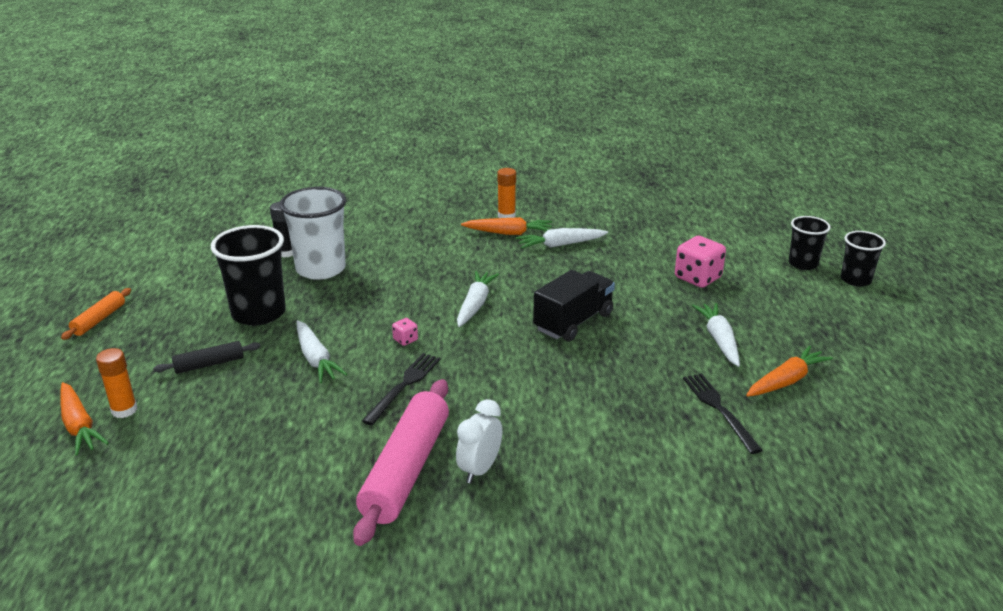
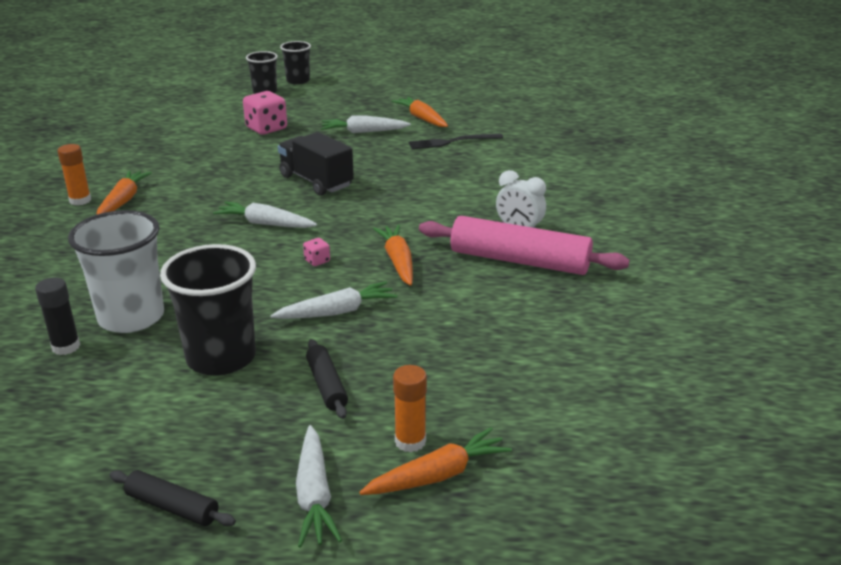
camera: 85 degrees left, 0 degrees up
(99, 320) = (172, 507): orange rolling pin -> black rolling pin
(404, 386) = (398, 261): black fork -> orange carrot
(560, 245) = (168, 177): white carrot -> white carrot (314, 495)

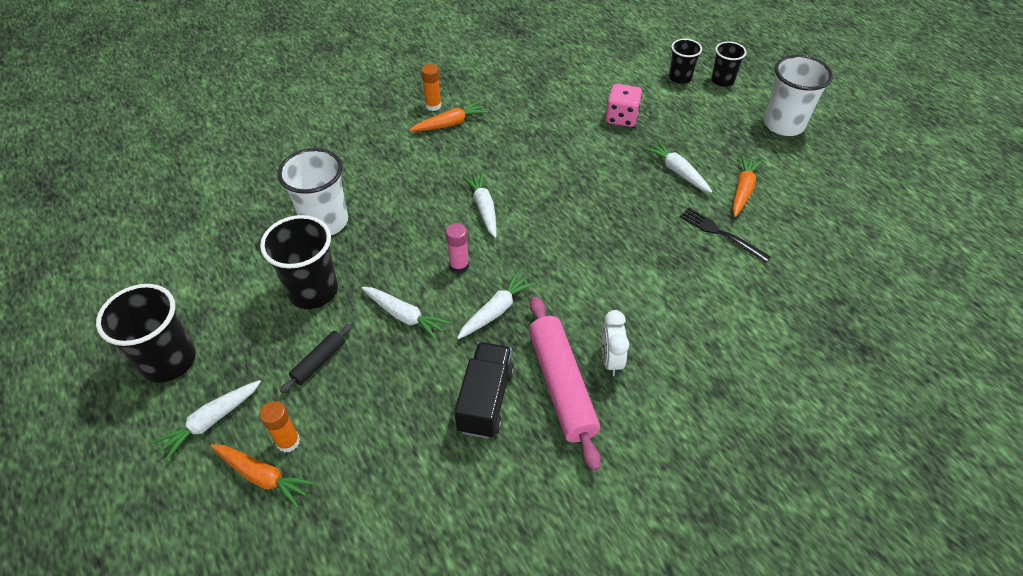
camera: 55 degrees right, 20 degrees up
(66, 347) = (277, 215): black glue stick -> none
(172, 507) = (169, 361): black rolling pin -> black cup
(316, 181) = (568, 195): black truck -> black truck (485, 400)
(317, 261) = (459, 266): pink dice -> pink glue stick
(381, 81) = (783, 124): none -> white cup
(398, 261) = (495, 311): orange carrot -> white carrot

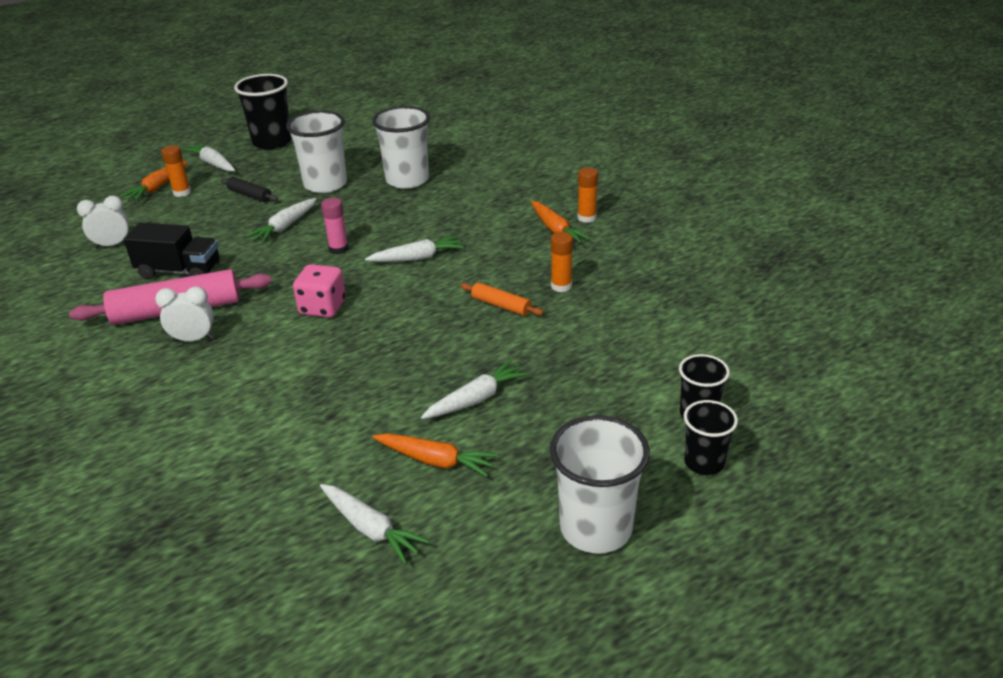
camera: 90 degrees right, 15 degrees down
(313, 291) = (325, 184): black cup -> white cup
(414, 491) = (112, 245): none -> white clock
(495, 311) = (276, 271): white carrot -> white carrot (370, 528)
(536, 125) = (561, 286): none -> orange glue stick
(562, 157) = (501, 305): none -> orange rolling pin
(621, 118) = (586, 353): pink dice -> pink dice (322, 307)
(721, 234) = (354, 432): black fork -> none

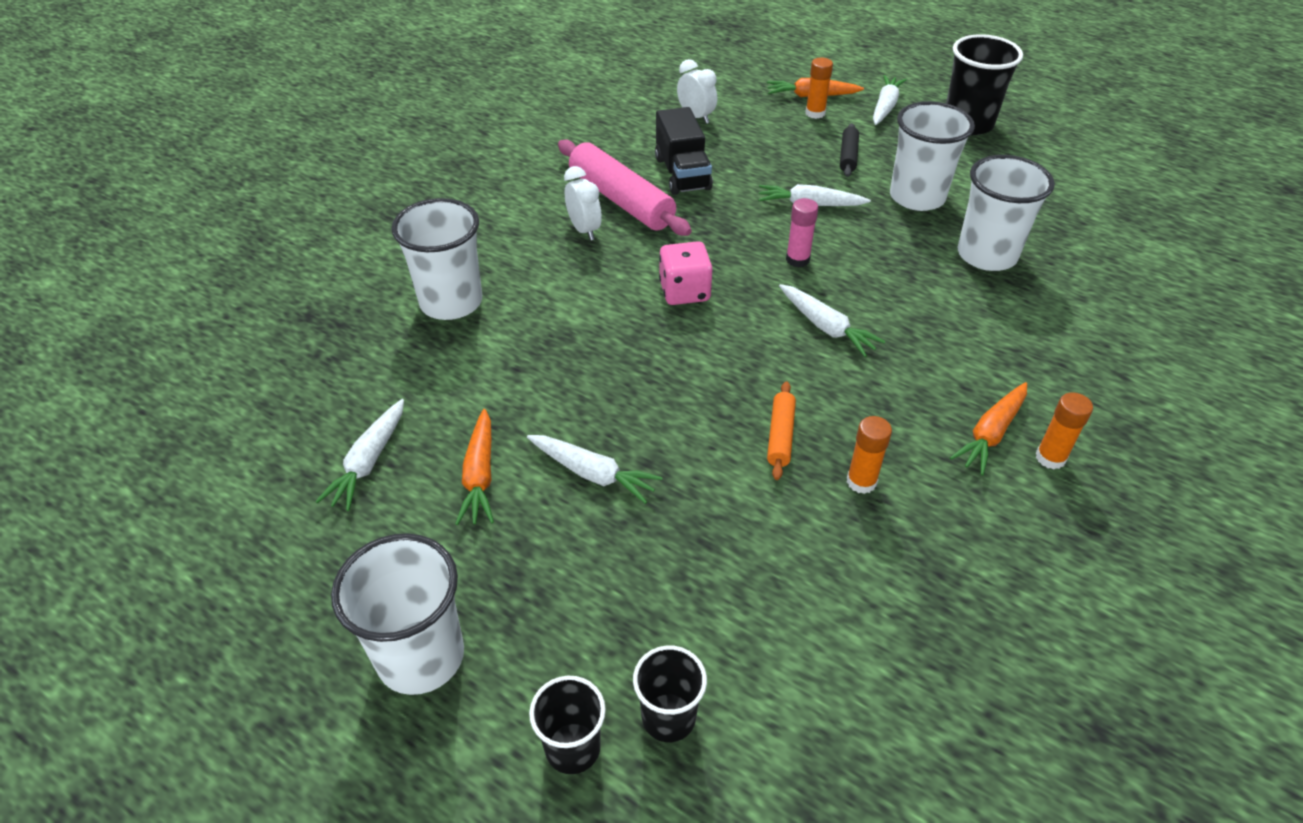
camera: 65 degrees right, 10 degrees up
(208, 439) = (451, 302): none -> white cup

